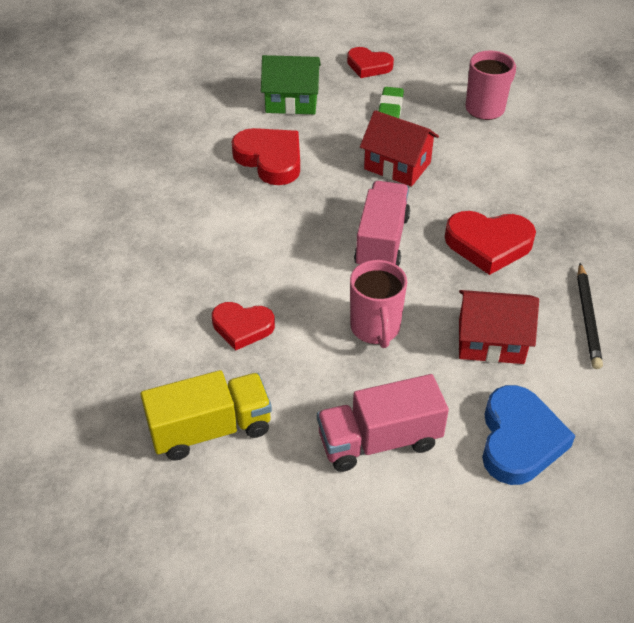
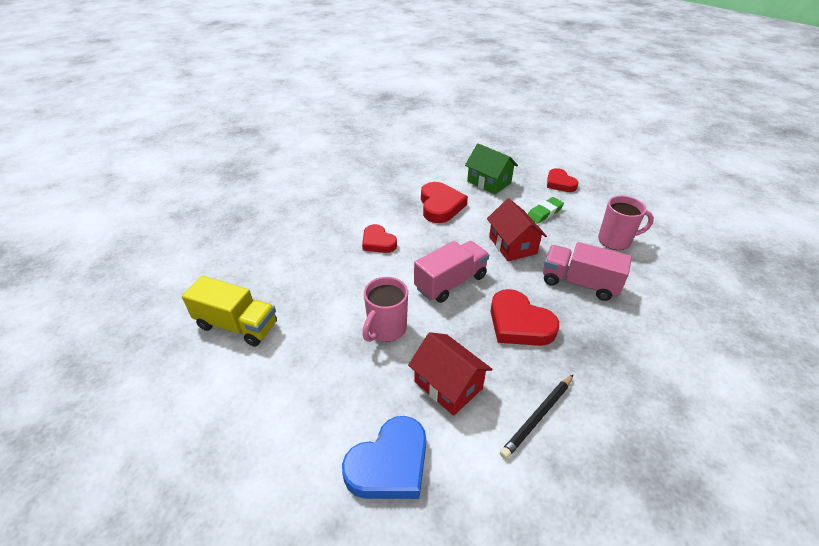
camera: 40 degrees right, 5 degrees down
(242, 327) = (318, 283): red heart -> red heart (378, 242)
(379, 440) = (307, 396): pink truck -> pink truck (579, 283)

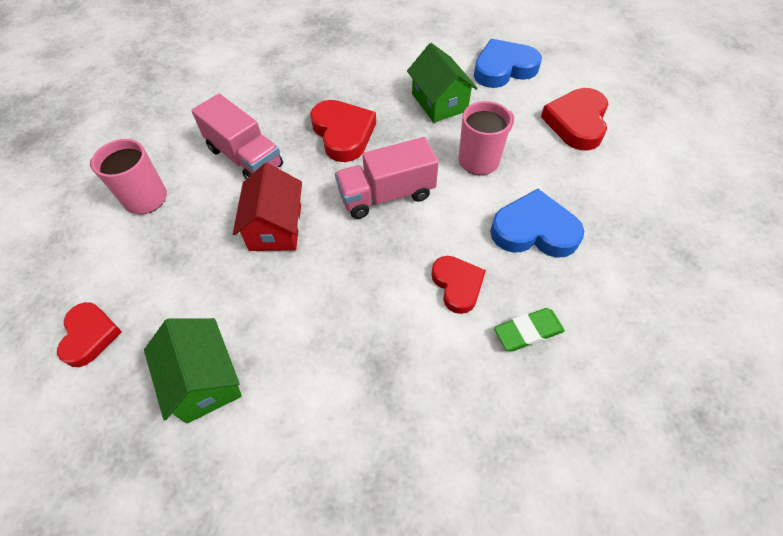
camera: 160 degrees left, 15 degrees up
(237, 325) = (647, 204): yellow truck -> none
(331, 284) = (534, 230): none -> blue heart
(440, 206) = (328, 339): red heart -> red heart (576, 123)
(448, 385) = (439, 102): red house -> green house
(537, 417) = (381, 69): black pencil -> none
(544, 213) = (182, 273): green eraser -> green eraser (528, 332)

